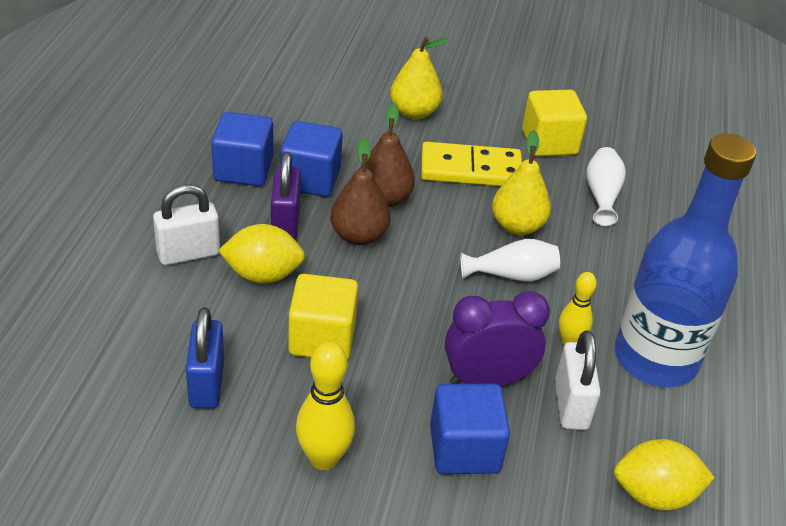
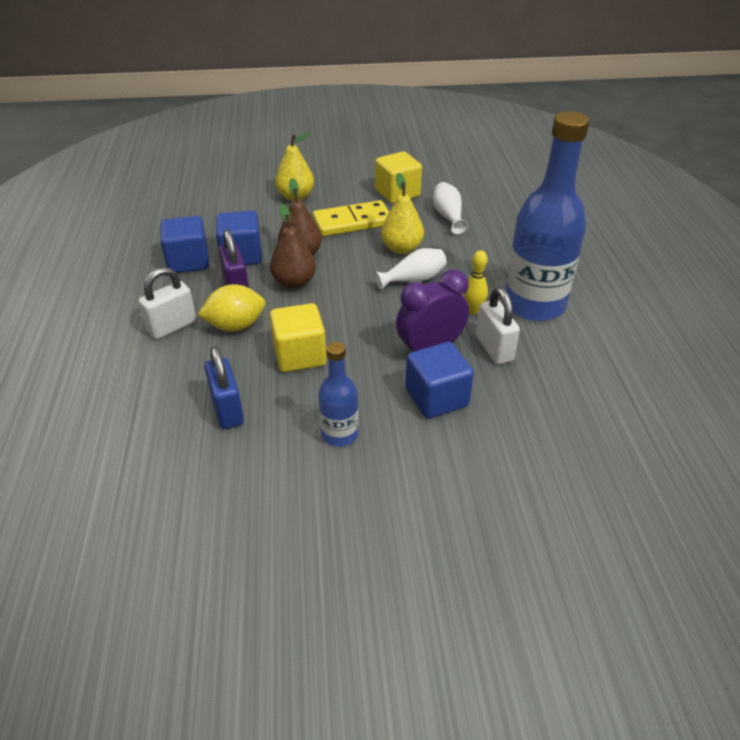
camera: 15 degrees left, 0 degrees up
(323, 458) = (339, 434): yellow bowling pin -> blue bottle
(654, 494) = (577, 388): yellow lemon -> none

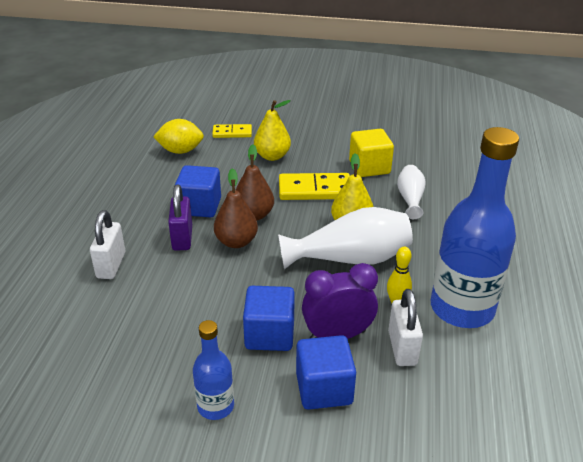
camera: 15 degrees right, 5 degrees down
(172, 326) = (111, 265): white padlock -> white padlock turned 60 degrees counterclockwise
(188, 261) = (151, 204): blue cube -> blue cube (269, 334)
(227, 410) = (124, 358): blue padlock -> none
(235, 326) = (166, 275): yellow lemon -> yellow lemon (180, 151)
(244, 180) = (232, 133): none -> yellow domino
(299, 355) = (211, 316): yellow cube -> none
(413, 279) = (350, 259): white vase -> white vase, size x1.80

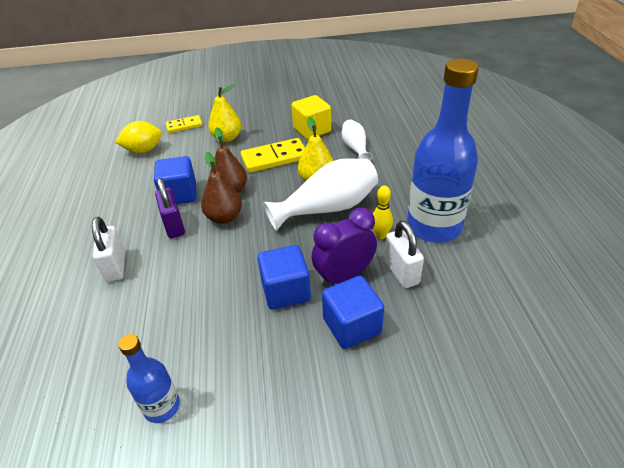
camera: 15 degrees left, 5 degrees up
(215, 406) = (263, 370): blue bottle -> blue bottle (162, 407)

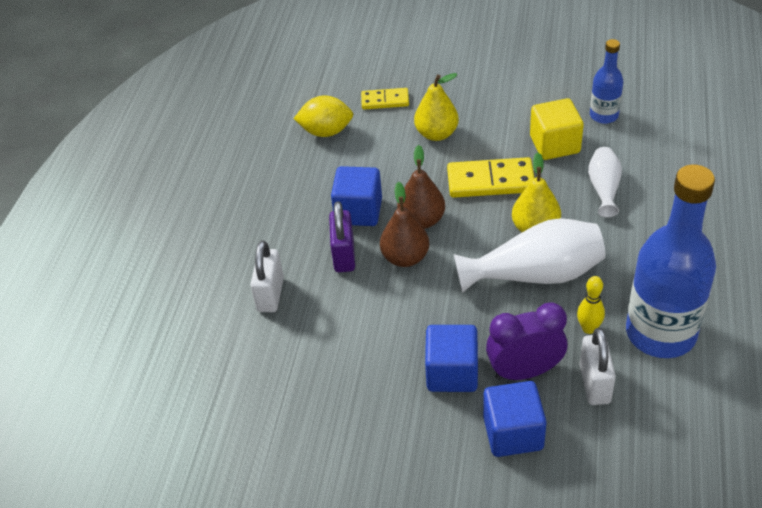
camera: 20 degrees right, 5 degrees up
(162, 407) = (294, 465): blue bottle -> blue bottle (604, 115)

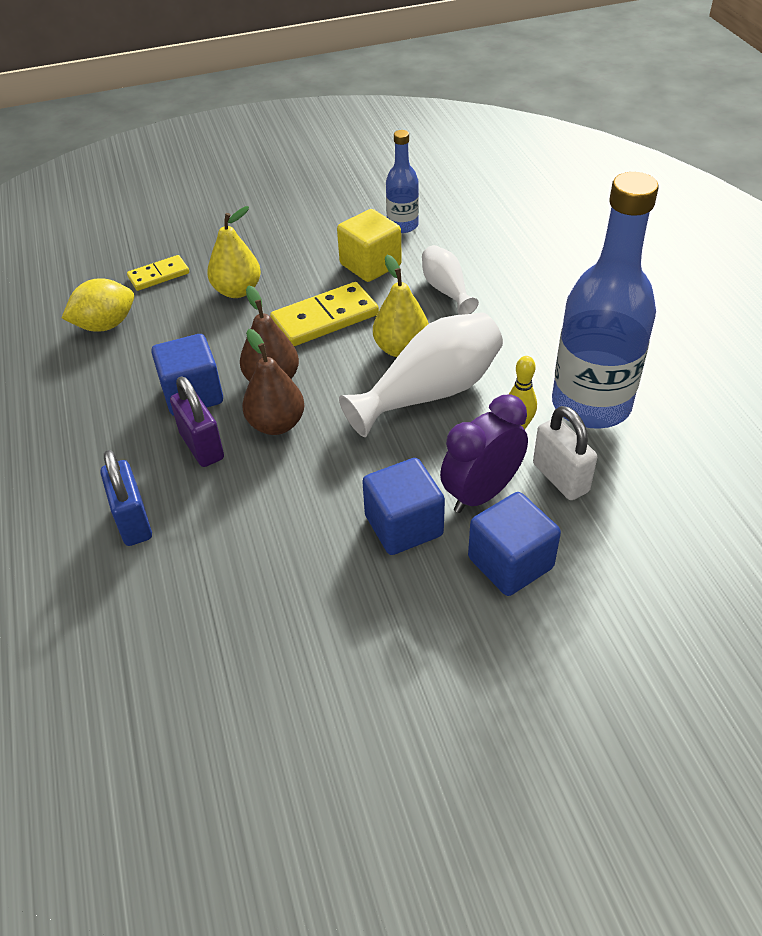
camera: 30 degrees left, 0 degrees up
(270, 294) = (133, 521): white padlock -> blue padlock

